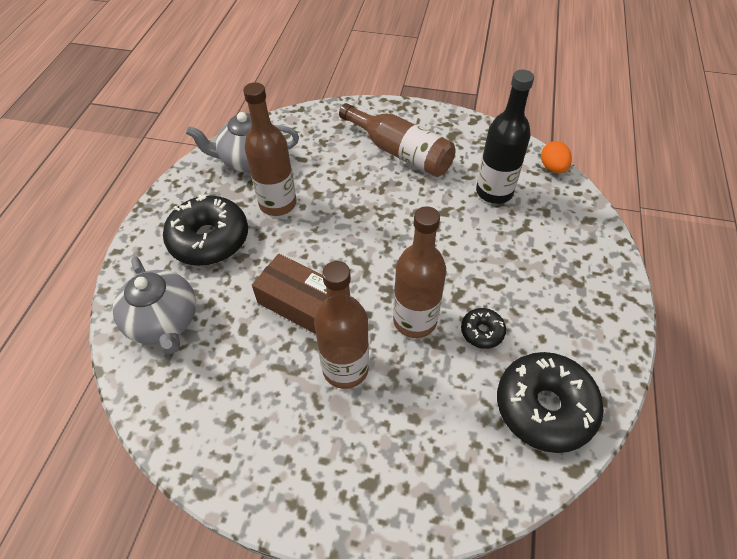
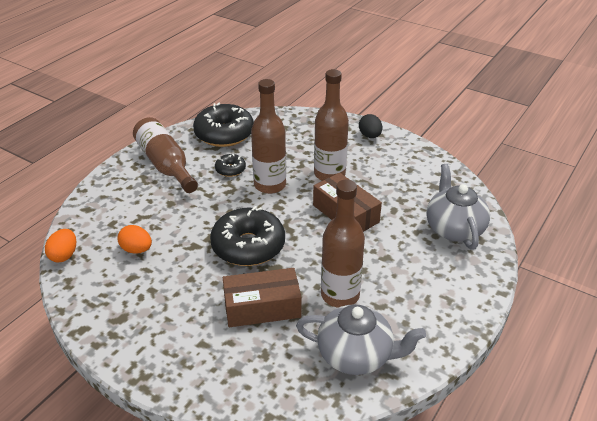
camera: 160 degrees left, 15 degrees down
(209, 239) = (413, 279): black donut -> black donut (248, 246)
(311, 492) = (370, 136): none -> black egg
(343, 174) = (262, 307): none -> brown box
(400, 152) = (189, 314): brown bottle -> brown bottle (166, 164)
(494, 192) = (137, 250): black bottle -> orange egg

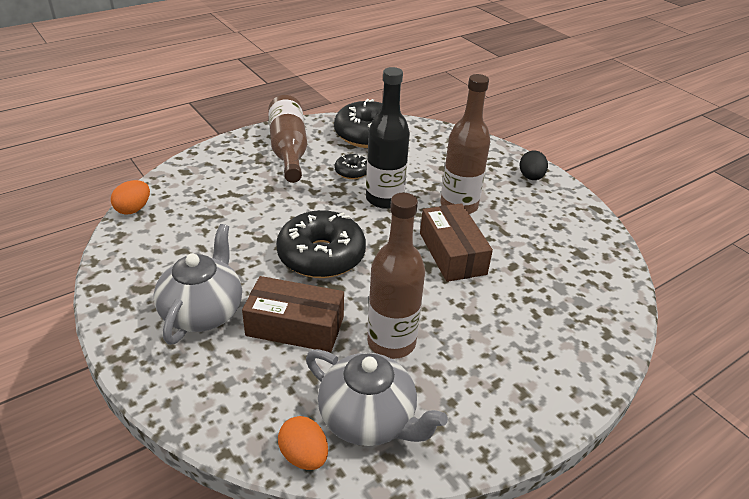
camera: 20 degrees right, 0 degrees up
(137, 250) = (205, 224): orange egg -> orange egg (304, 456)
(270, 185) = (384, 199): brown bottle -> black bottle
(454, 228) = (578, 309): grey teapot -> grey teapot (203, 311)

